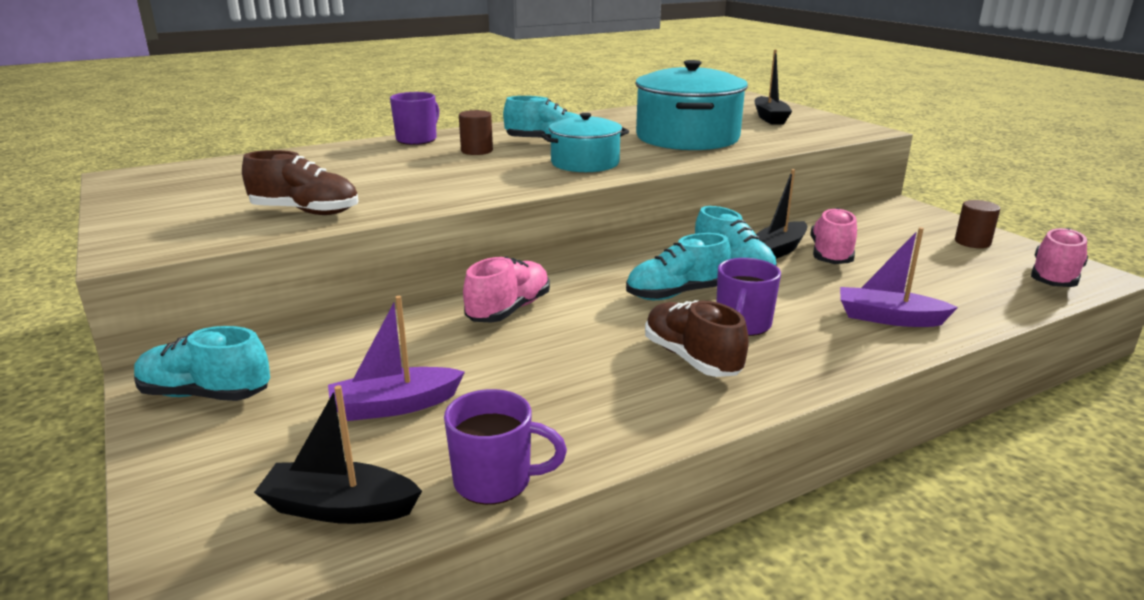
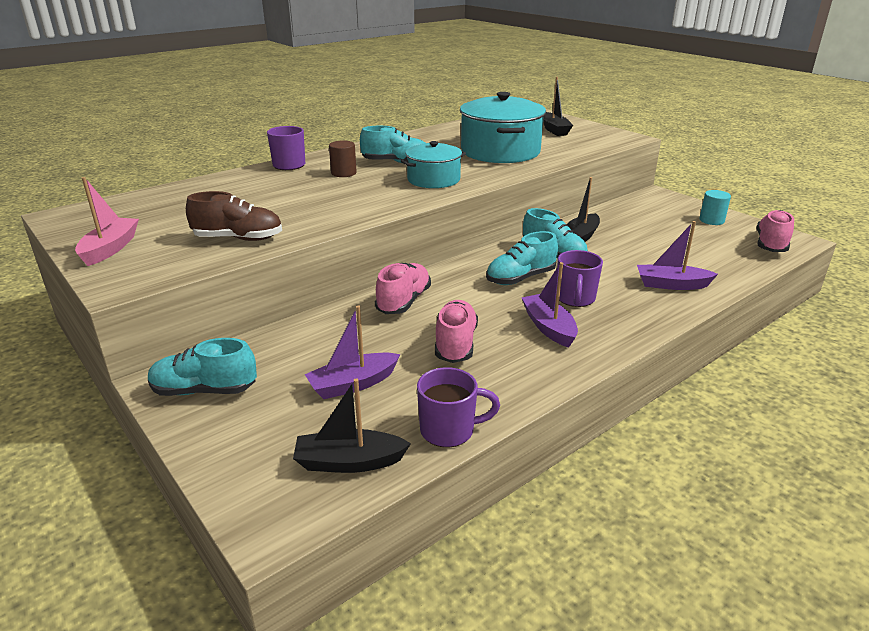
camera: 10 degrees left, 5 degrees up
(150, 213) = (110, 249): none -> pink boat
(691, 358) = (549, 327): brown shoe -> purple boat
(831, 255) = (618, 238): pink shoe -> pink shoe (455, 344)
(972, 242) = (711, 220): brown cylinder -> turquoise cylinder

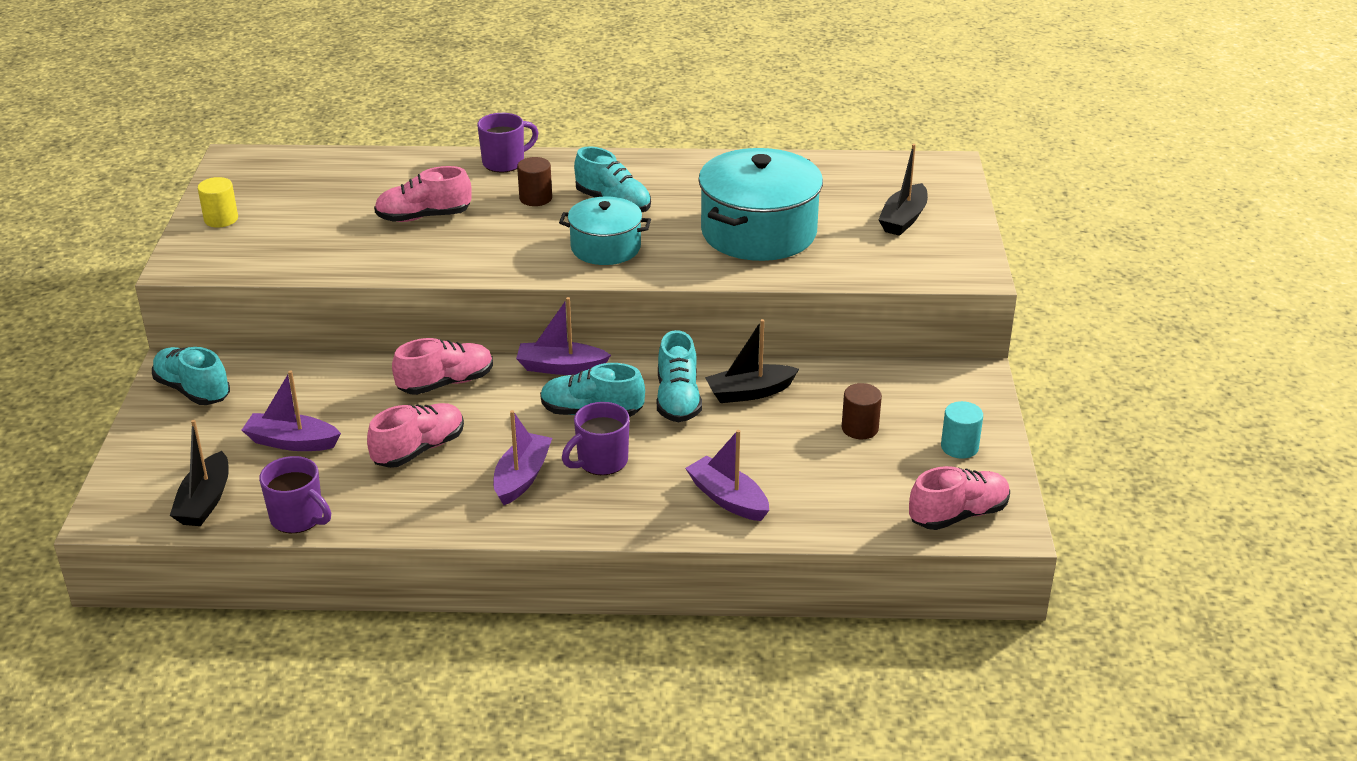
camera: 40 degrees right, 5 degrees up
(110, 249) = (221, 219): pink boat -> yellow cylinder
(238, 239) = (322, 251): brown shoe -> none
(284, 201) = (423, 217): none -> pink shoe
(349, 462) = (205, 501): black boat -> black boat turned 120 degrees counterclockwise
(460, 265) = (561, 367): none -> purple boat
(659, 230) = (860, 428): none -> brown cylinder

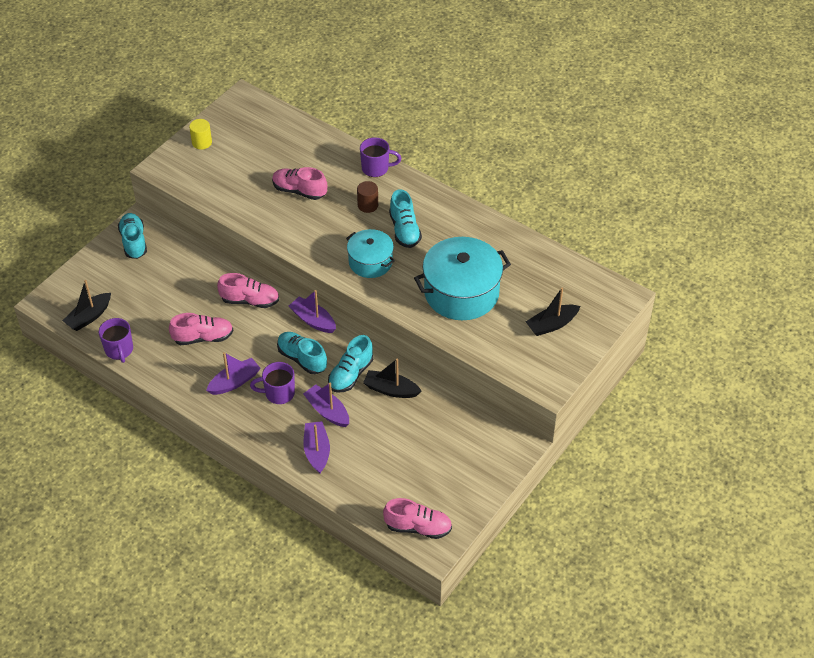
camera: 35 degrees right, 15 degrees up
(292, 442) = (152, 300): purple boat -> purple boat (327, 411)
(860, 428) = (423, 445): brown cylinder -> none
(959, 447) = (462, 486): turquoise cylinder -> none

